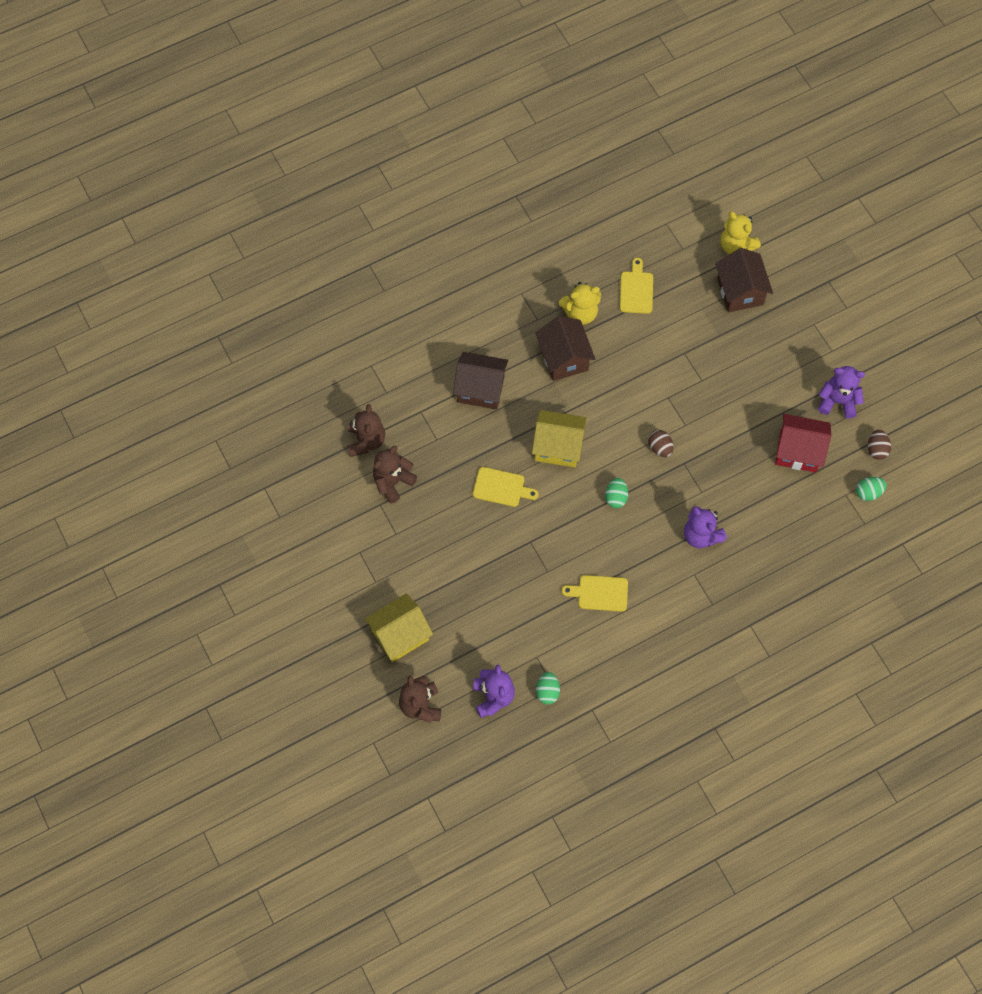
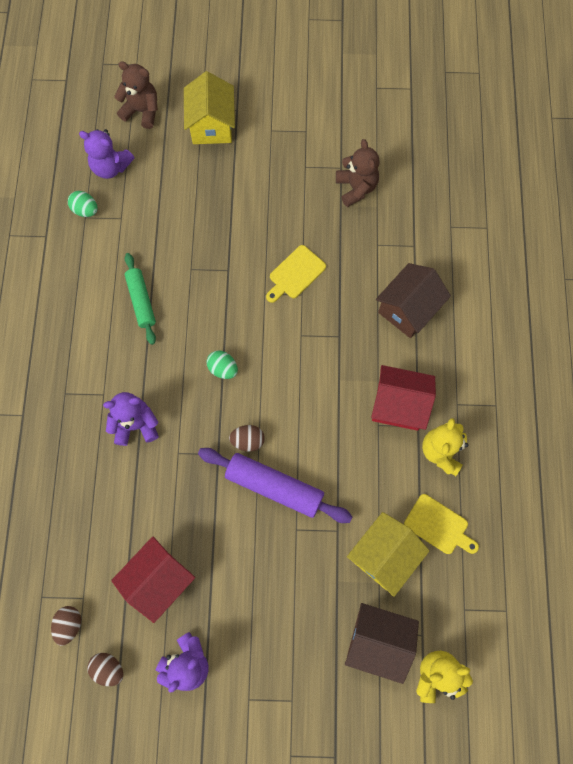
camera: 120 degrees right, 5 degrees up
(366, 441) = (410, 186): brown teddy bear -> none
(558, 447) = (306, 346): yellow house -> yellow house (383, 555)
(564, 358) = (398, 405): brown house -> red house
(600, 593) = (141, 301): yellow cutting board -> green rolling pin
(681, 411) = (274, 487): none -> purple rolling pin
(868, 492) = (69, 624): green egg -> brown egg

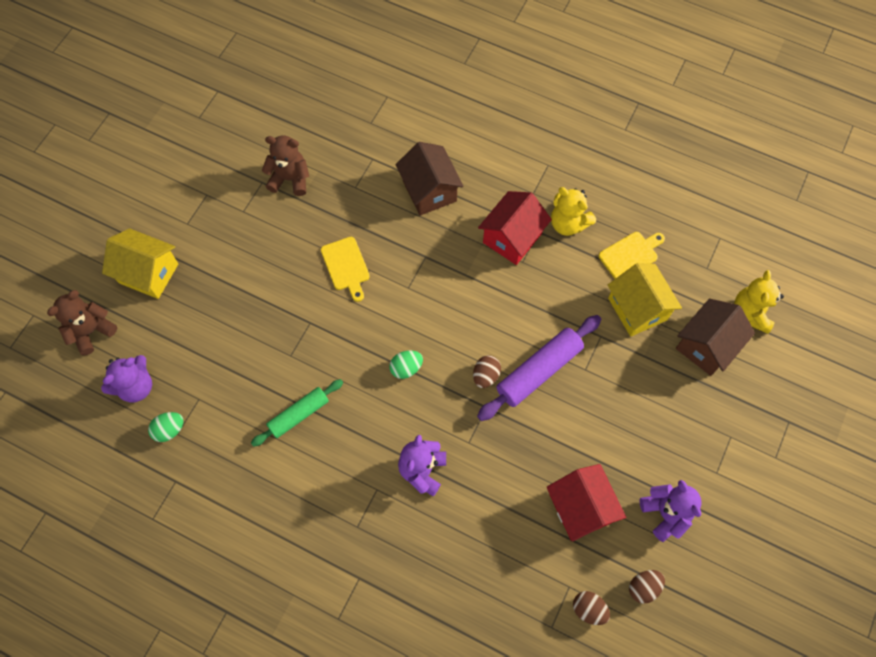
camera: 65 degrees left, 5 degrees down
(141, 301) = (299, 414): green rolling pin -> green rolling pin turned 45 degrees counterclockwise

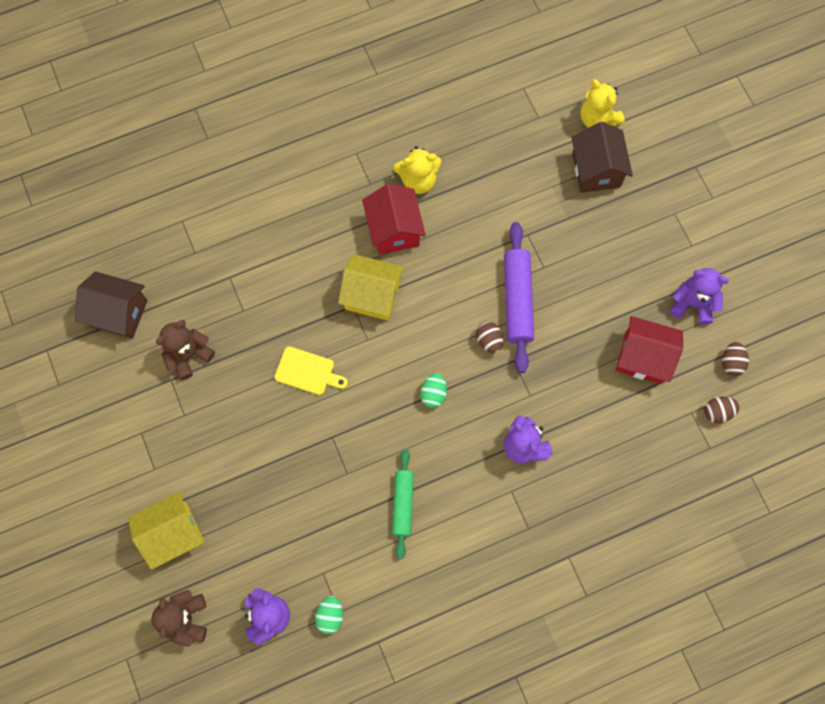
camera: 50 degrees left, 5 degrees up
(429, 191) = (298, 257): brown house -> brown house (118, 313)
(630, 255) = (482, 159): yellow cutting board -> none
(637, 309) = (528, 191): yellow house -> yellow house (372, 295)

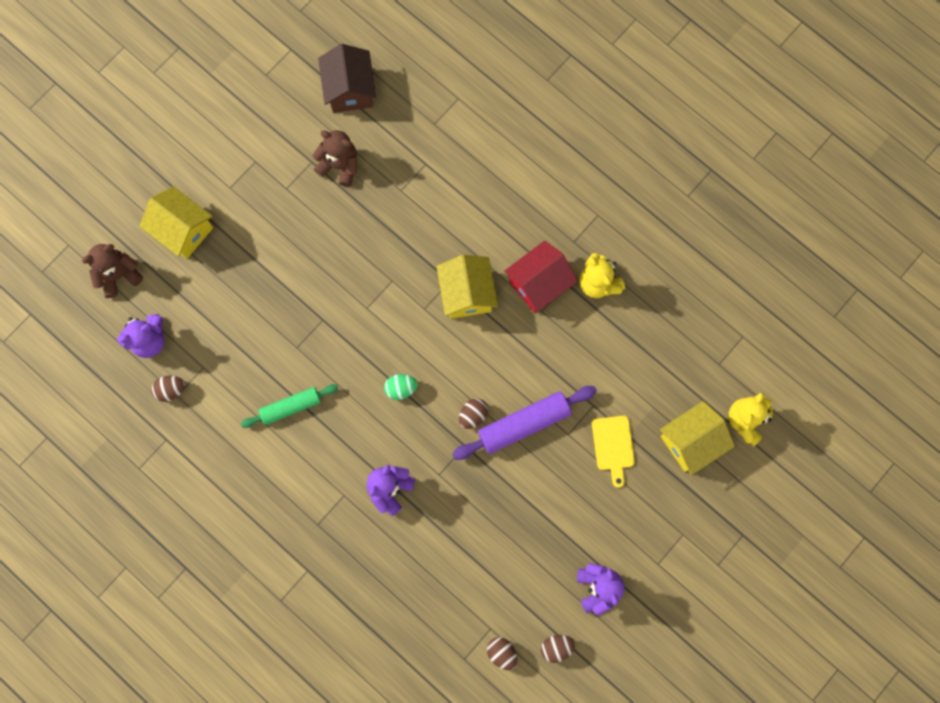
camera: 65 degrees right, 5 degrees up
(307, 372) = (371, 271): yellow cutting board -> yellow cutting board (613, 446)
(330, 615) = (171, 390): green egg -> brown egg
(596, 170) = (691, 441): brown house -> yellow house
(643, 357) = (522, 562): red house -> none

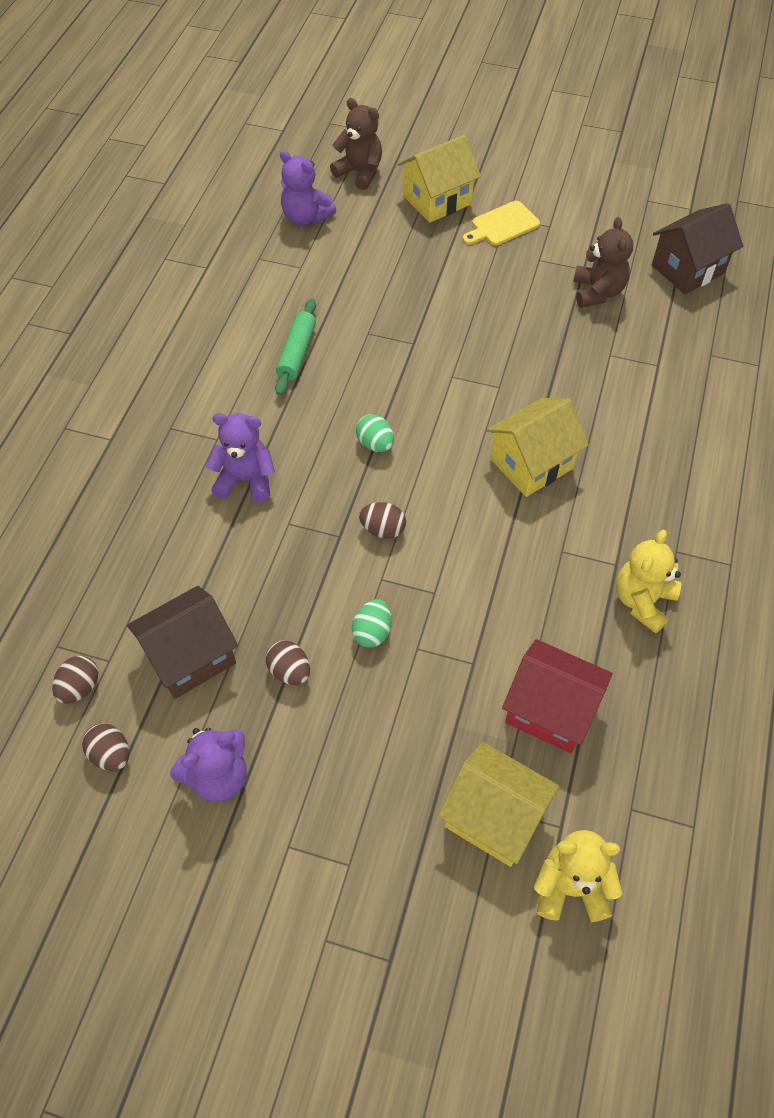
camera: 65 degrees right, 20 degrees down
(171, 390) = (262, 251): brown egg -> brown egg (289, 671)
(183, 230) = (437, 200): yellow house -> yellow house turned 45 degrees clockwise
(291, 407) = (297, 353): green rolling pin -> green rolling pin turned 60 degrees clockwise
(511, 576) = (190, 657): none -> brown house
(524, 424) = (402, 590): purple rolling pin -> none
(539, 284) = (595, 534): red house -> red house (550, 710)
(545, 456) = (372, 632): none -> green egg
(613, 446) = (430, 712): yellow cutting board -> yellow cutting board (502, 225)

